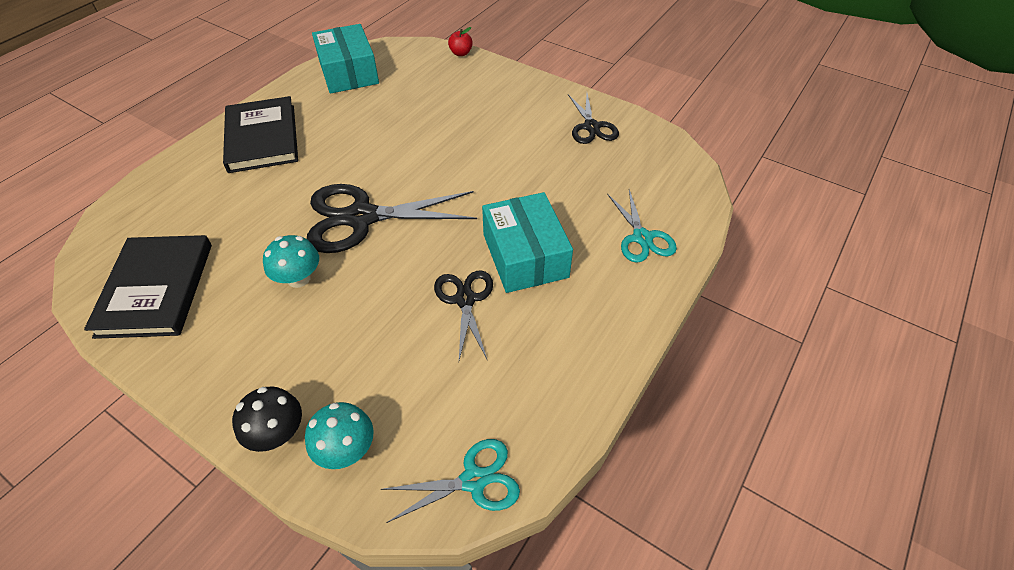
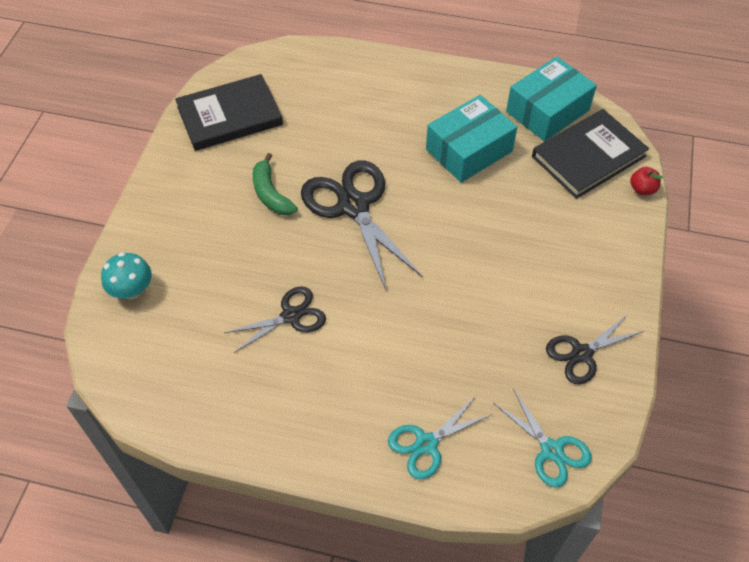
camera: 70 degrees right, 5 degrees up
(262, 138) = (418, 94): black book -> black book (588, 156)
(277, 433) = (134, 245): black mushroom -> none
(298, 278) = (271, 194): turquoise mushroom -> green banana
(473, 480) = (127, 379): turquoise scissors -> turquoise scissors (551, 450)
(525, 255) = (360, 346): turquoise box -> turquoise box (469, 150)

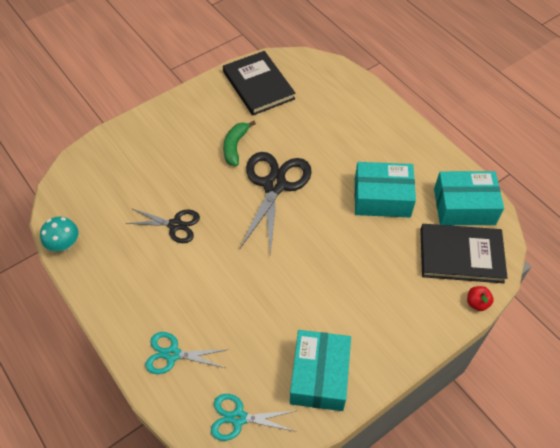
camera: 40 degrees right, 0 degrees up
(132, 290) = (111, 152): turquoise mushroom -> turquoise mushroom (64, 244)
(229, 116) = (258, 85): black book -> black book turned 45 degrees clockwise
(551, 450) = (238, 418): turquoise scissors -> turquoise scissors turned 90 degrees clockwise
(582, 353) = (319, 376): black scissors -> turquoise box

